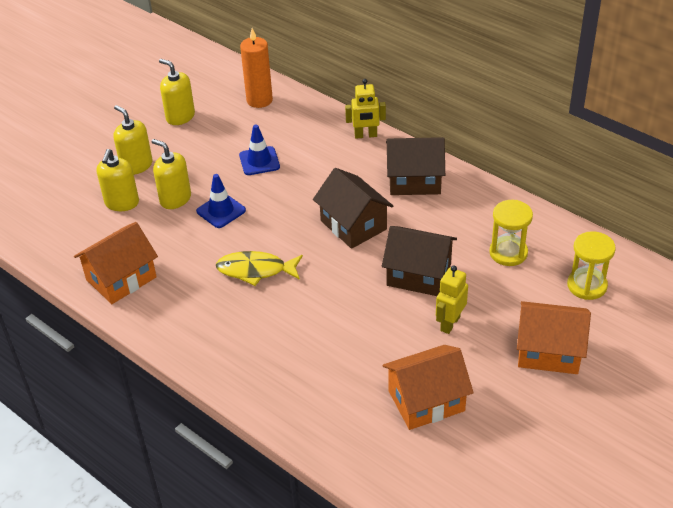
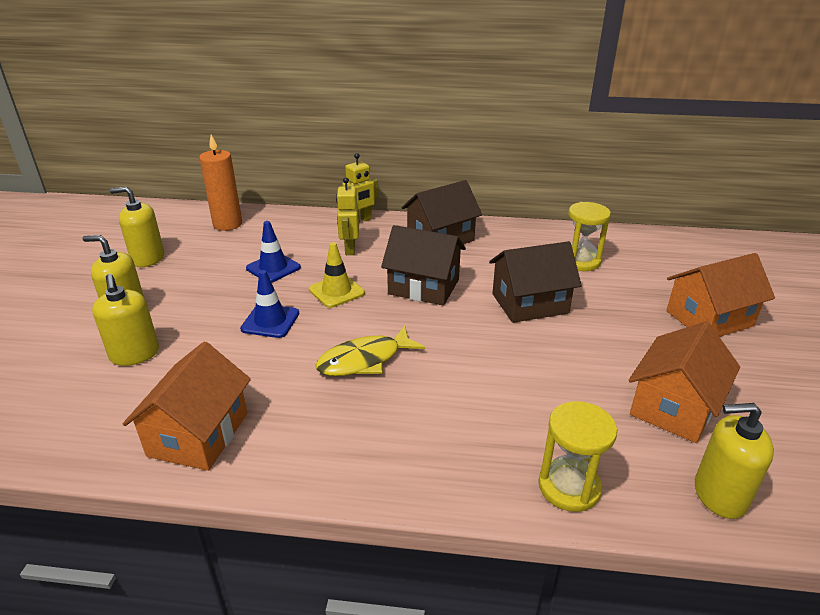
camera: 35 degrees left, 10 degrees down
(175, 199) = (204, 328): yellow soap dispenser -> yellow soap dispenser (719, 495)
(286, 203) = (336, 291): none -> yellow traffic cone
(450, 323) = (605, 331): yellow robot -> yellow robot (349, 249)
(587, 285) = (667, 262): yellow hourglass -> yellow hourglass (569, 487)

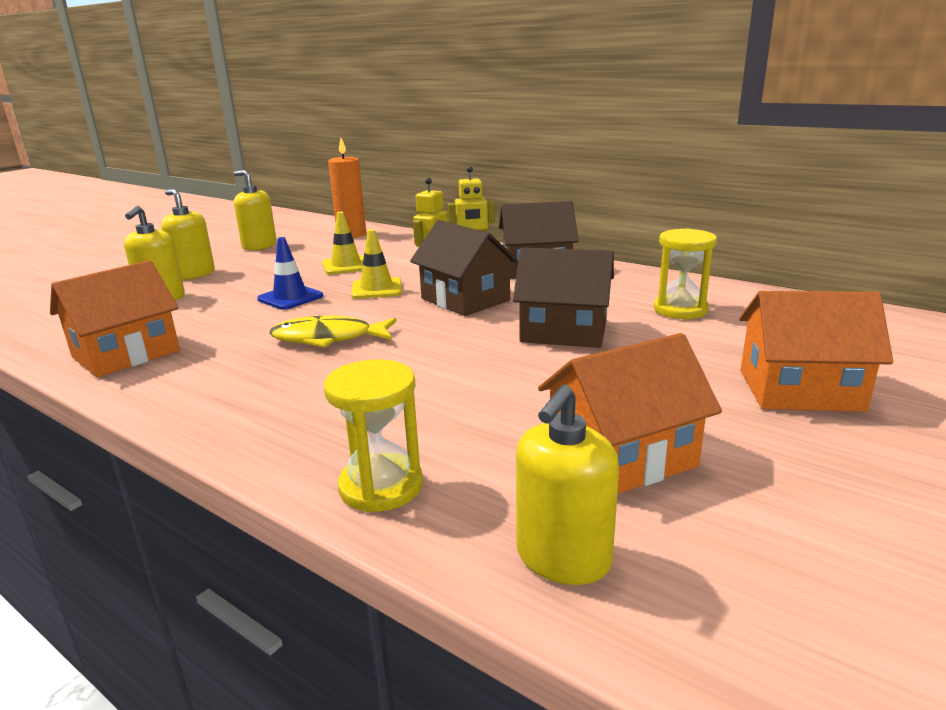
camera: 30 degrees right, 10 degrees down
(273, 268) = (346, 266): blue traffic cone -> yellow traffic cone
(719, 495) = (563, 558): yellow soap dispenser -> yellow soap dispenser turned 90 degrees counterclockwise

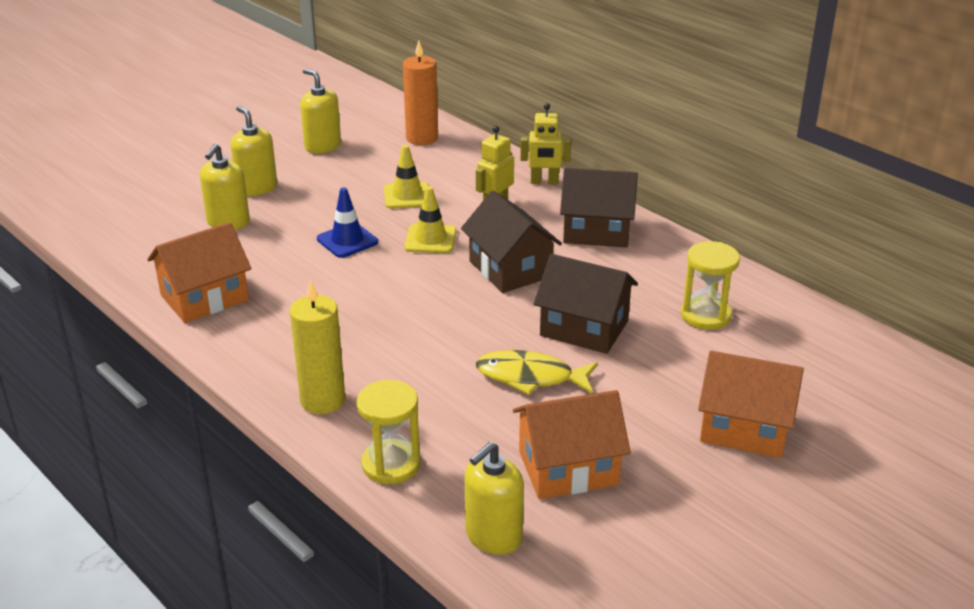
camera: 10 degrees right, 10 degrees up
(275, 428) = (322, 400): none -> yellow candle
(328, 338) = (375, 304): yellow fish -> yellow fish (530, 377)

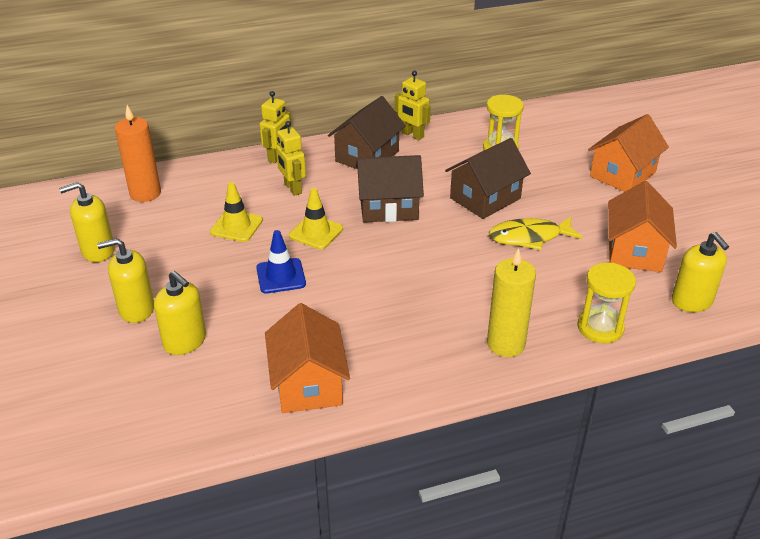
camera: 65 degrees left, 5 degrees up
(530, 377) = (529, 237): yellow fish -> yellow fish turned 45 degrees clockwise
(671, 248) = (412, 135): none -> yellow robot

